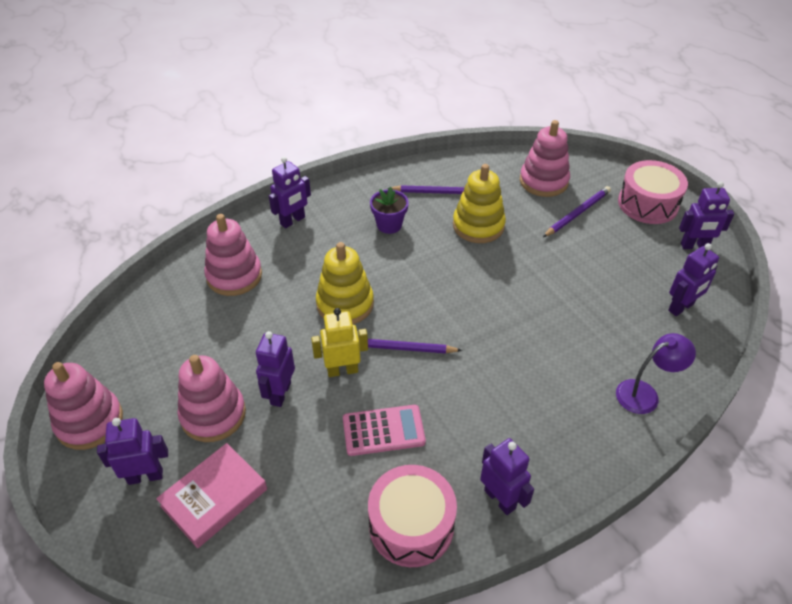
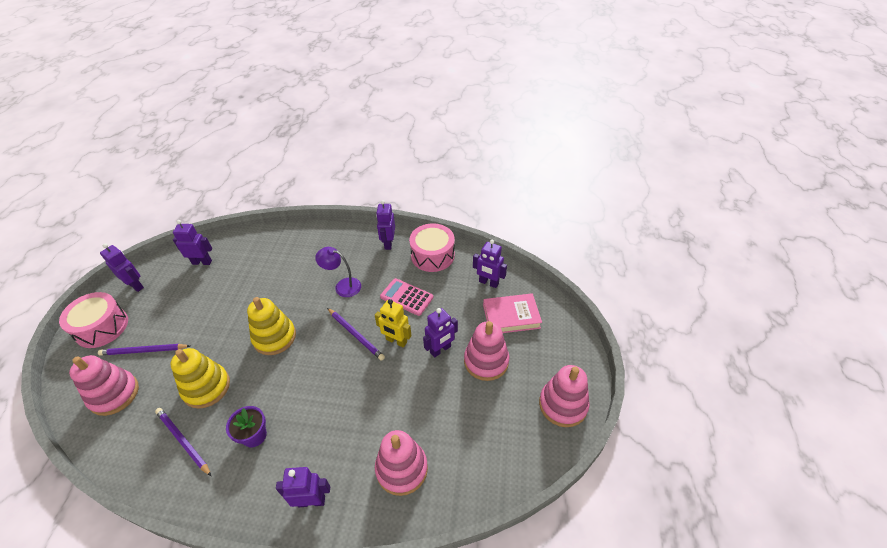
camera: 140 degrees left, 0 degrees up
(145, 476) = (541, 349): purple robot -> purple robot (488, 283)
(345, 304) = (353, 385): yellow stacking toy -> yellow stacking toy (274, 337)
(645, 394) = (280, 241): purple lamp -> purple lamp (343, 286)

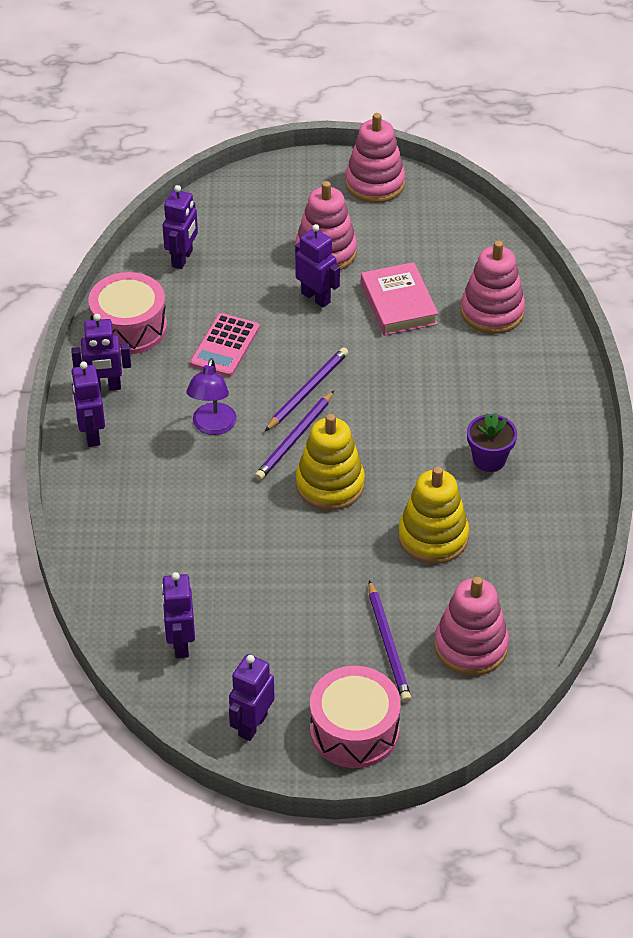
camera: 100 degrees left, 0 degrees up
(183, 441) = (517, 532): purple pencil -> purple pencil (295, 438)
(311, 501) = (551, 382): purple robot -> purple robot (91, 434)
(396, 341) = (310, 345): yellow robot -> none
(511, 316) = (244, 232): pink book -> pink book (398, 304)

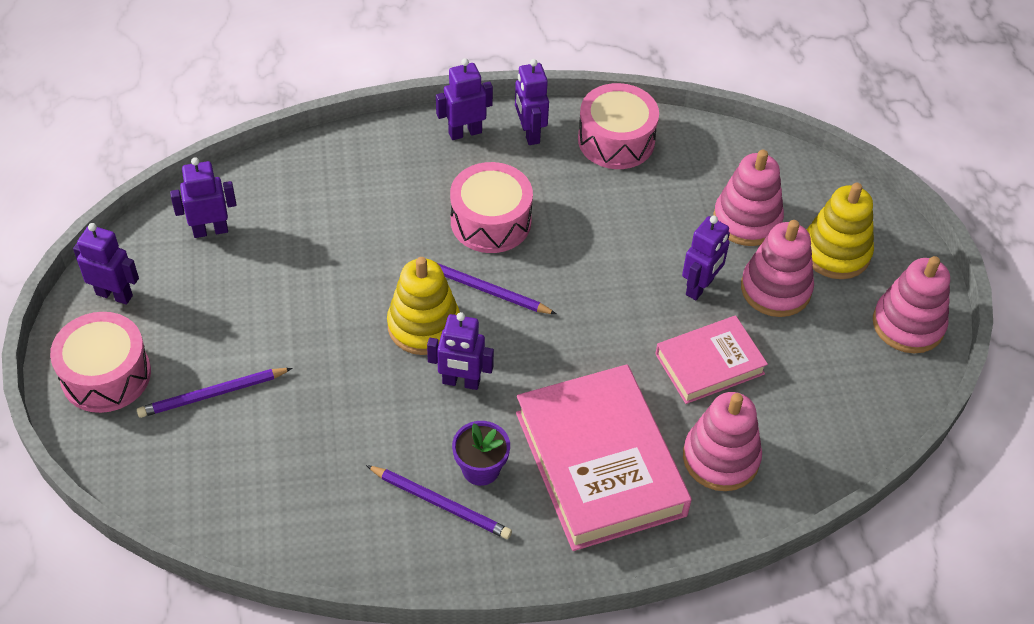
camera: 80 degrees right, 5 degrees up
(182, 258) = (728, 168): purple robot -> purple robot (461, 382)
(212, 426) = (491, 221): purple lamp -> pink drum
(225, 346) = (607, 218): pink calculator -> none
(307, 391) = (555, 293): purple pencil -> purple pencil (441, 503)
(433, 537) = (360, 423): yellow stacking toy -> yellow stacking toy (835, 252)
(471, 646) = (212, 468): pink stacking toy -> pink stacking toy (747, 220)
(490, 384) = (600, 463): none -> pink book

